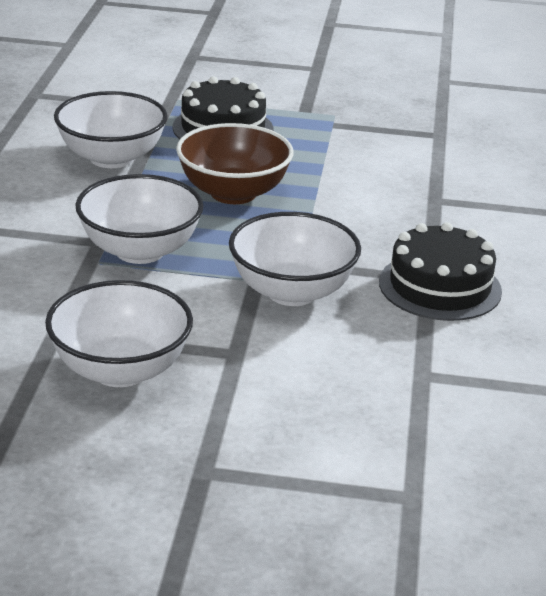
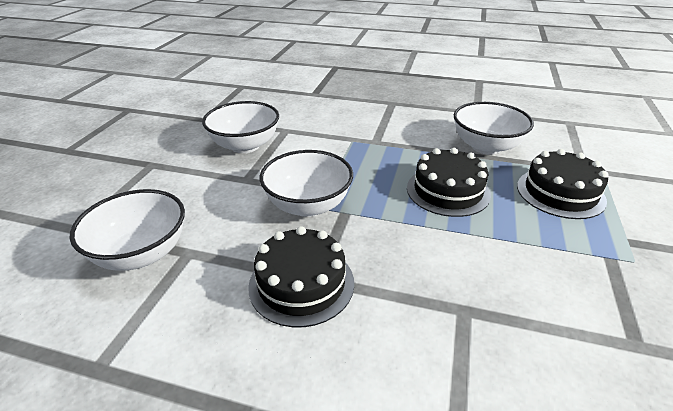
camera: 100 degrees right, 5 degrees up
(140, 251) = (364, 153): white bowl -> white bowl (141, 254)
(233, 193) = (448, 191): brown bowl -> black cake

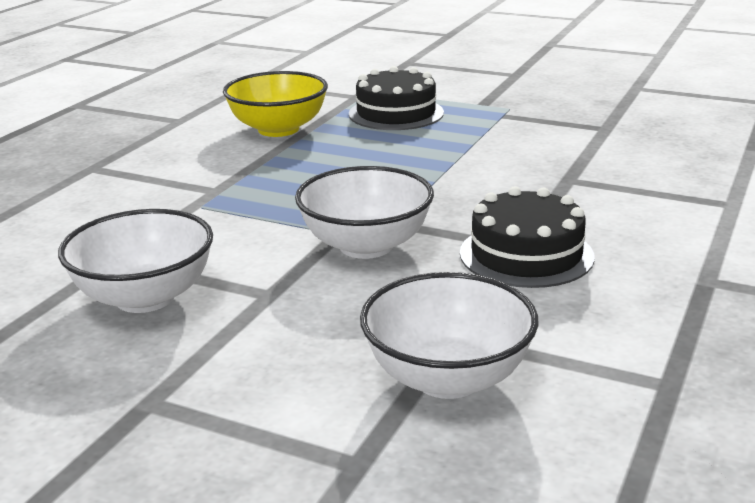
camera: 80 degrees left, 10 degrees down
(448, 191) = (369, 161): black cake -> none
(486, 147) = (278, 129): white bowl -> yellow bowl

